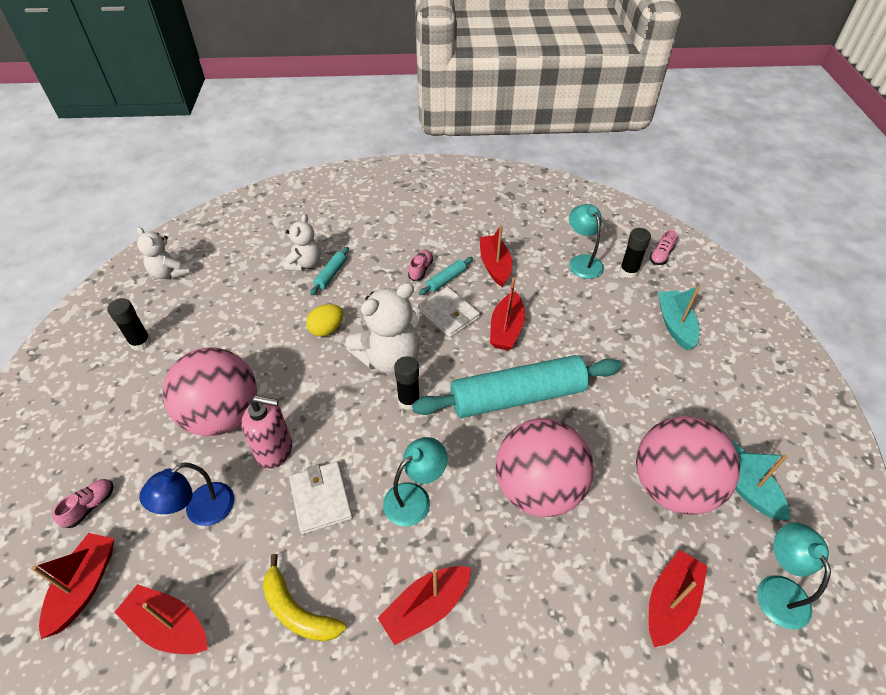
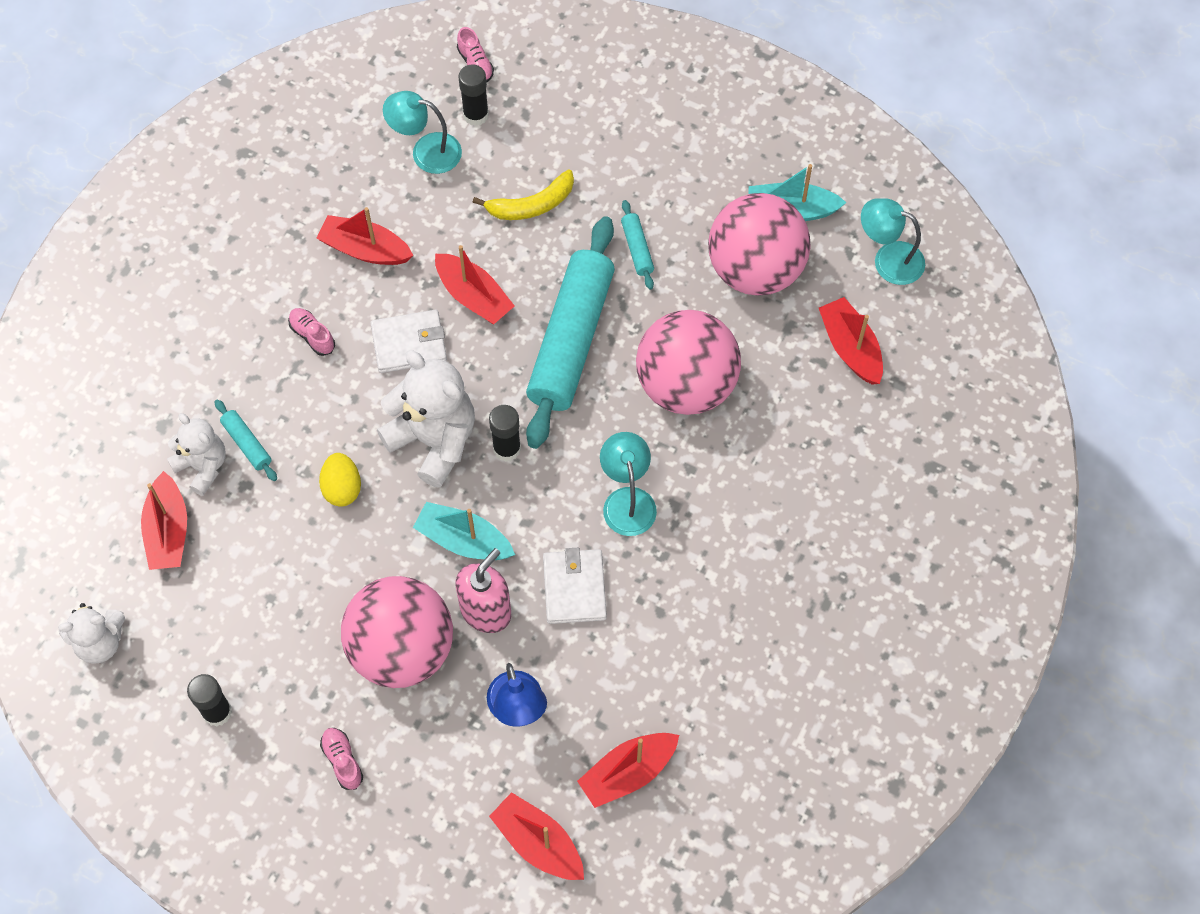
camera: 60 degrees left, 15 degrees up
(90, 506) = (442, 820): pink shoe -> pink shoe (342, 761)
(298, 611) = (679, 654): yellow banana -> yellow banana (532, 205)
(321, 499) = (574, 588): white wallet -> white wallet turned 75 degrees clockwise
(389, 358) = (434, 440): white teddy bear -> white teddy bear turned 45 degrees counterclockwise
(426, 607) = (740, 544): red boat -> red boat (168, 531)
(446, 280) = (351, 316): turquoise rolling pin -> turquoise rolling pin (637, 249)
(675, 325) = (582, 127): turquoise boat -> turquoise boat (464, 540)

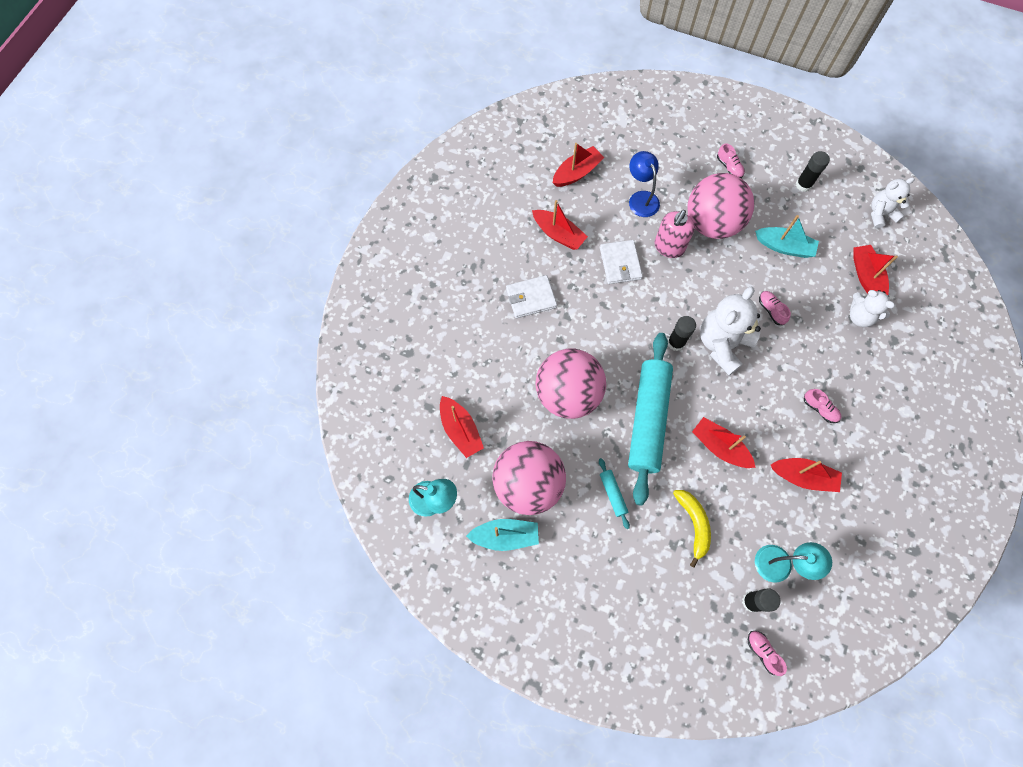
camera: 175 degrees right, 5 degrees up
(247, 443) = (838, 333): turquoise rolling pin -> none
(342, 488) = (771, 310): yellow egg -> pink shoe
(409, 344) = (754, 408): white wallet -> white wallet (531, 298)
(434, 440) = (722, 344): white teddy bear -> white teddy bear turned 90 degrees clockwise
(464, 540) = (690, 285): turquoise boat -> turquoise boat (784, 247)
(532, 205) = (693, 524): yellow banana -> yellow banana turned 105 degrees clockwise
(538, 843) = (618, 138): red boat -> red boat (558, 234)
(627, 500) = (596, 317): turquoise lamp -> none

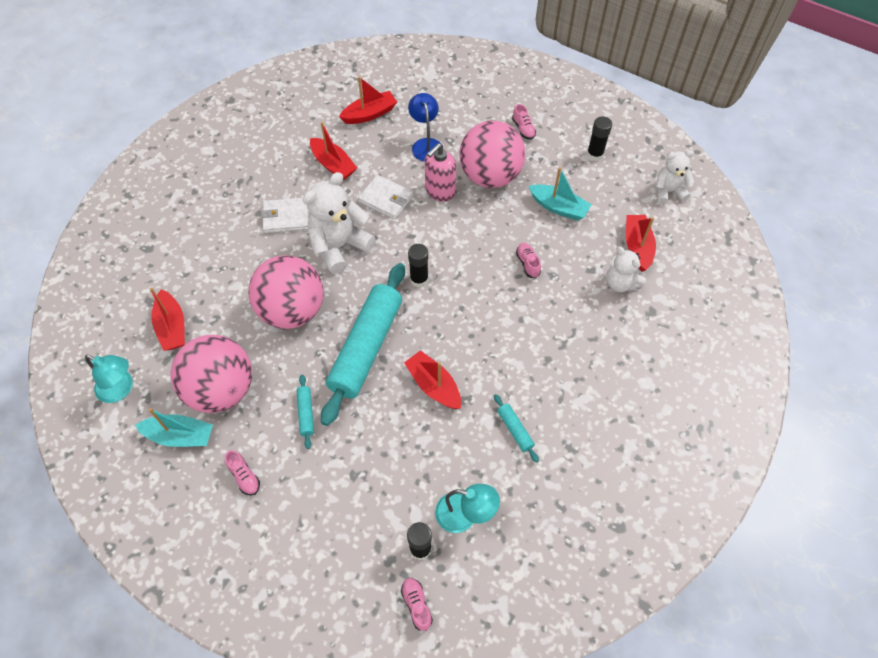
camera: 10 degrees right, 10 degrees down
(620, 263) = (386, 199): white wallet -> white wallet turned 60 degrees counterclockwise
(693, 524) = (382, 457): yellow banana -> none
(722, 344) = (467, 288): white teddy bear -> white teddy bear (339, 246)
(803, 477) = (515, 430): red boat -> turquoise rolling pin
(820, 409) = (552, 365): pink shoe -> pink shoe (244, 476)

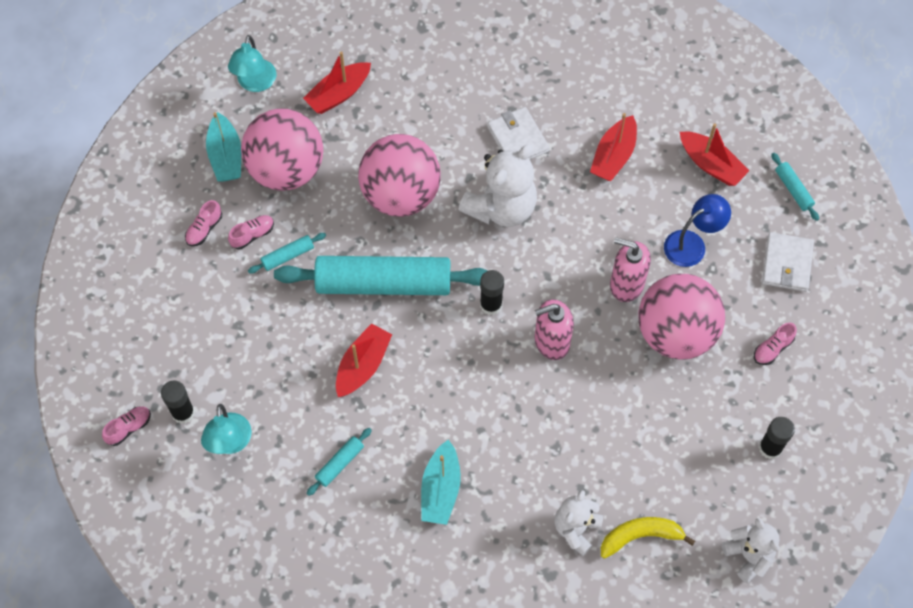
camera: 70 degrees right, 5 degrees up
(339, 246) = (501, 207): white teddy bear -> white teddy bear turned 105 degrees clockwise
(386, 199) = (588, 230): white wallet -> white wallet (786, 264)
(411, 79) = (793, 189): none -> turquoise rolling pin
(466, 250) = (551, 342): none -> pink soap dispenser
(527, 263) = (561, 415): pink shoe -> pink shoe (252, 235)
(558, 207) = (661, 427): turquoise boat -> turquoise boat (440, 489)
(637, 247) = (640, 536): red boat -> yellow banana

